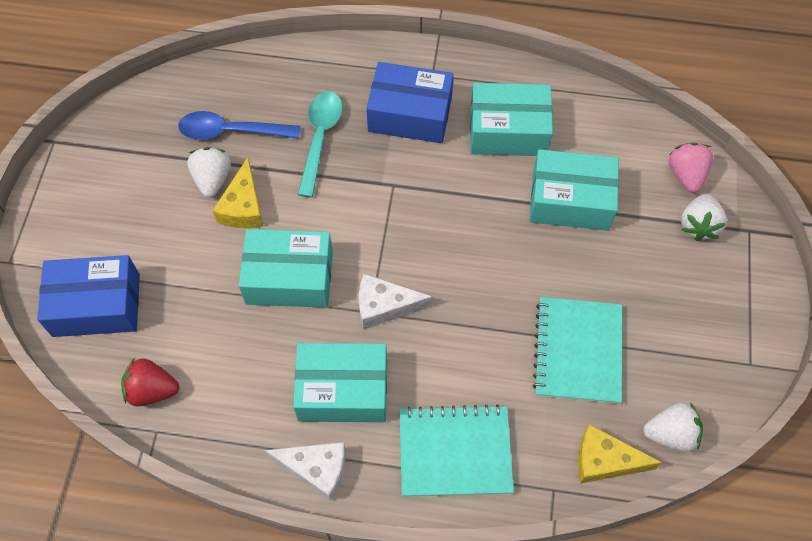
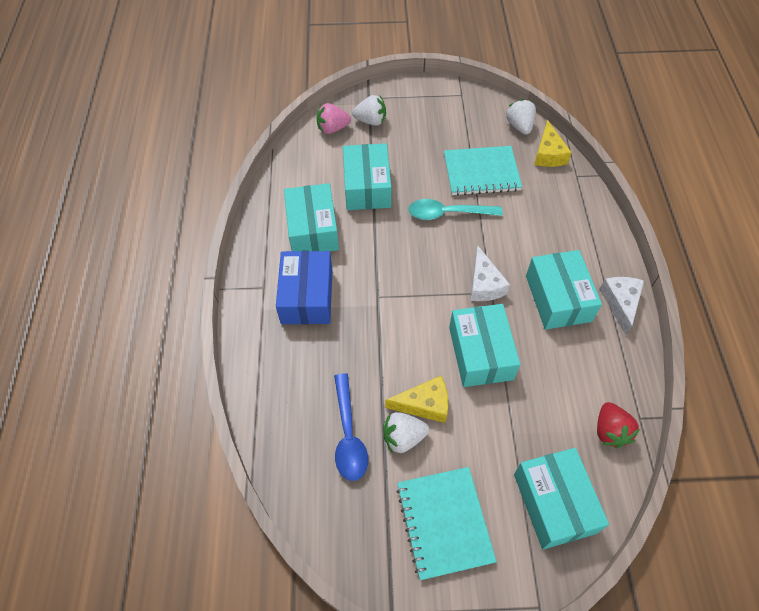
camera: 100 degrees left, 5 degrees down
(96, 305) = (554, 503): blue box -> turquoise box
(320, 139) = (343, 358): turquoise spoon -> turquoise spoon (448, 213)
(455, 452) = (575, 227): turquoise notebook -> turquoise notebook (444, 523)

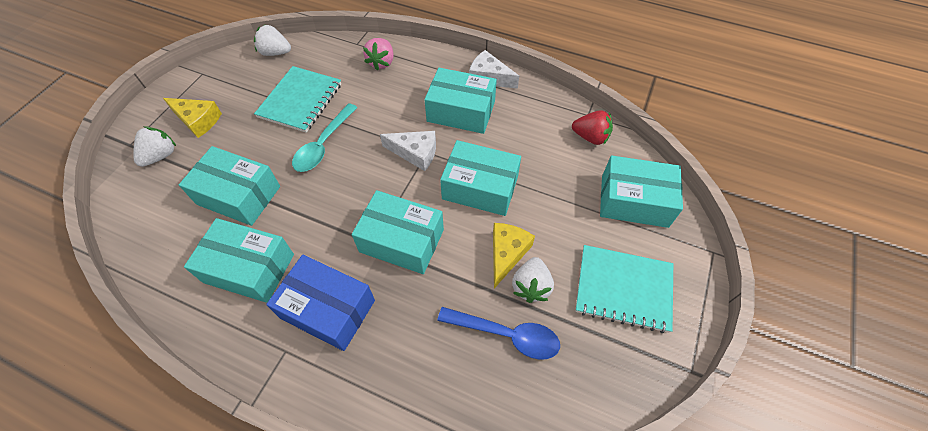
camera: 65 degrees left, 0 degrees up
(332, 129) = (136, 194): pink strawberry -> pink strawberry (381, 62)
(391, 316) = (401, 240): none -> turquoise box
(548, 154) = (320, 49): yellow cheese -> yellow cheese (198, 120)

